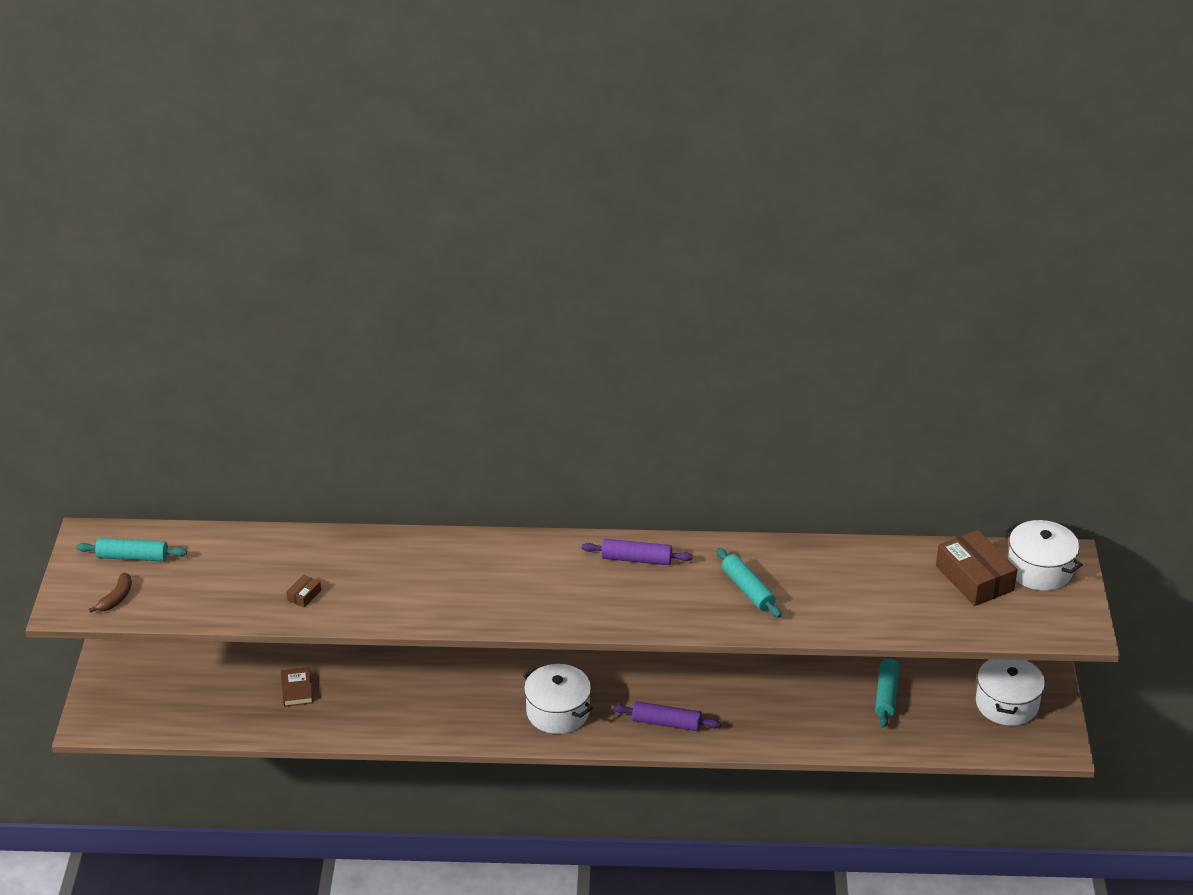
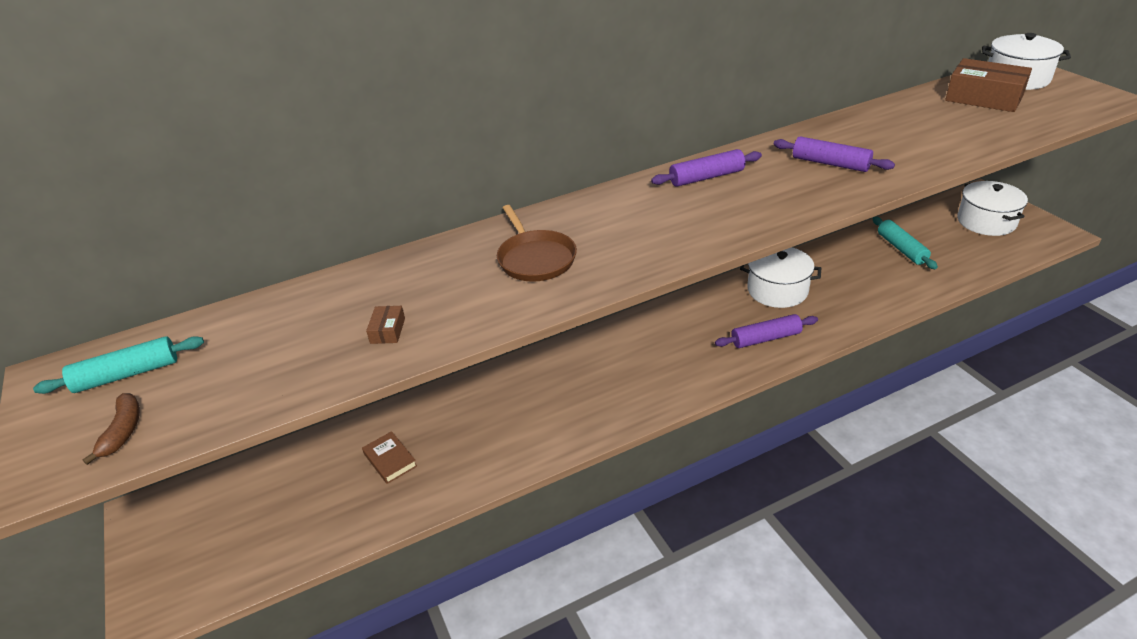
camera: 25 degrees left, 0 degrees up
(442, 580) = (535, 259): none -> brown pan
(558, 712) = (665, 369): white pot -> white pot (777, 290)
(747, 589) = (830, 163): turquoise rolling pin -> purple rolling pin

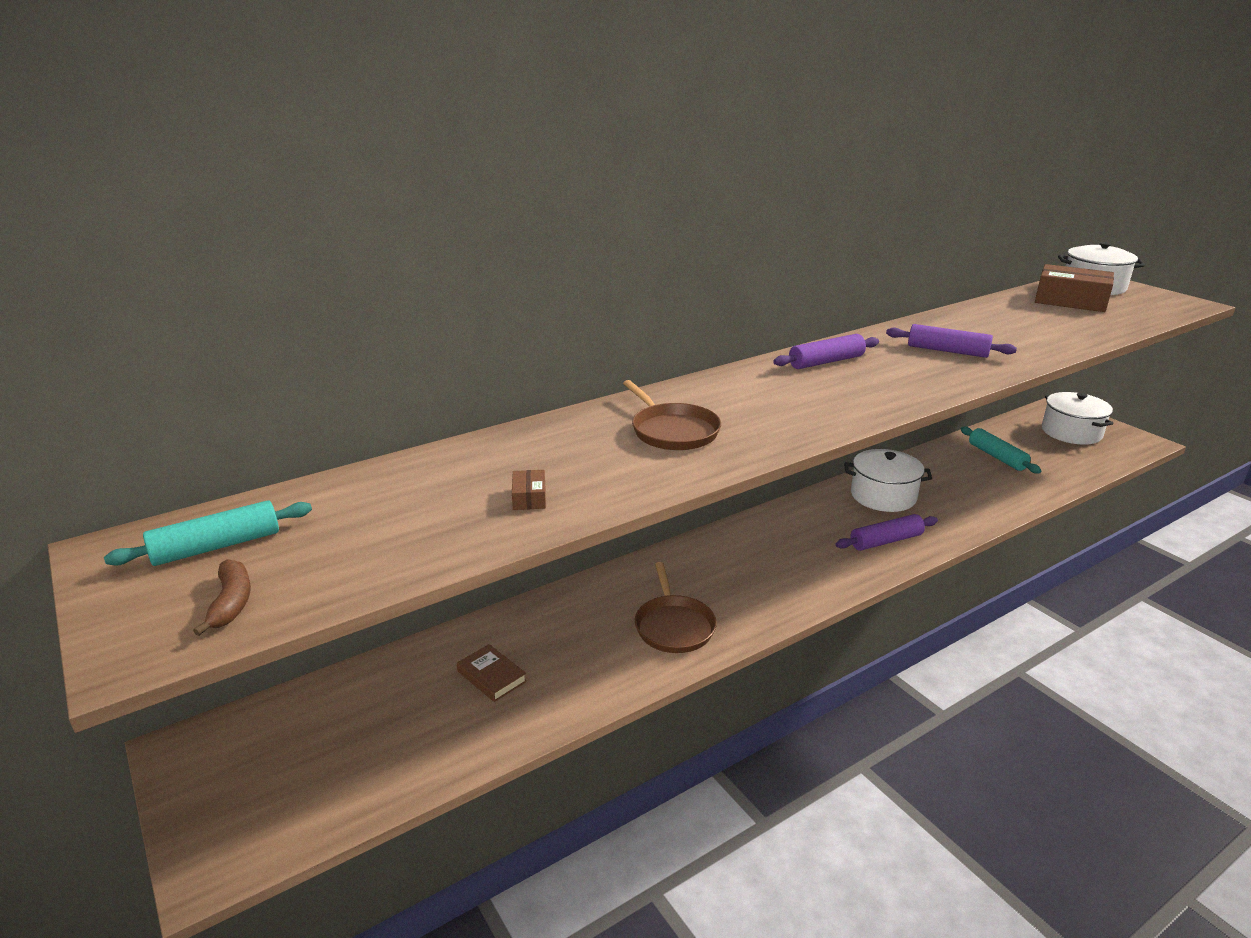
camera: 10 degrees left, 10 degrees down
(552, 419) = (674, 626): none -> brown pan

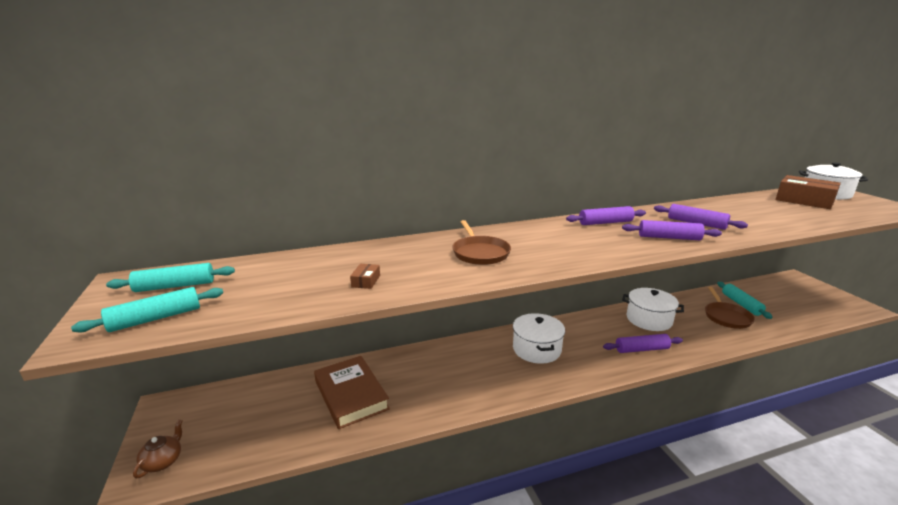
camera: 15 degrees right, 5 degrees down
(231, 603) = (156, 318): brown banana -> turquoise rolling pin
(233, 830) = (163, 461): none -> brown teapot
(491, 676) = (351, 395): brown book -> brown book, size x1.99
(674, 626) = (476, 383): brown pan -> brown pan (726, 317)
(920, 378) = (669, 237): none -> purple rolling pin
(1071, 432) = (804, 294): white pot -> white pot (536, 349)

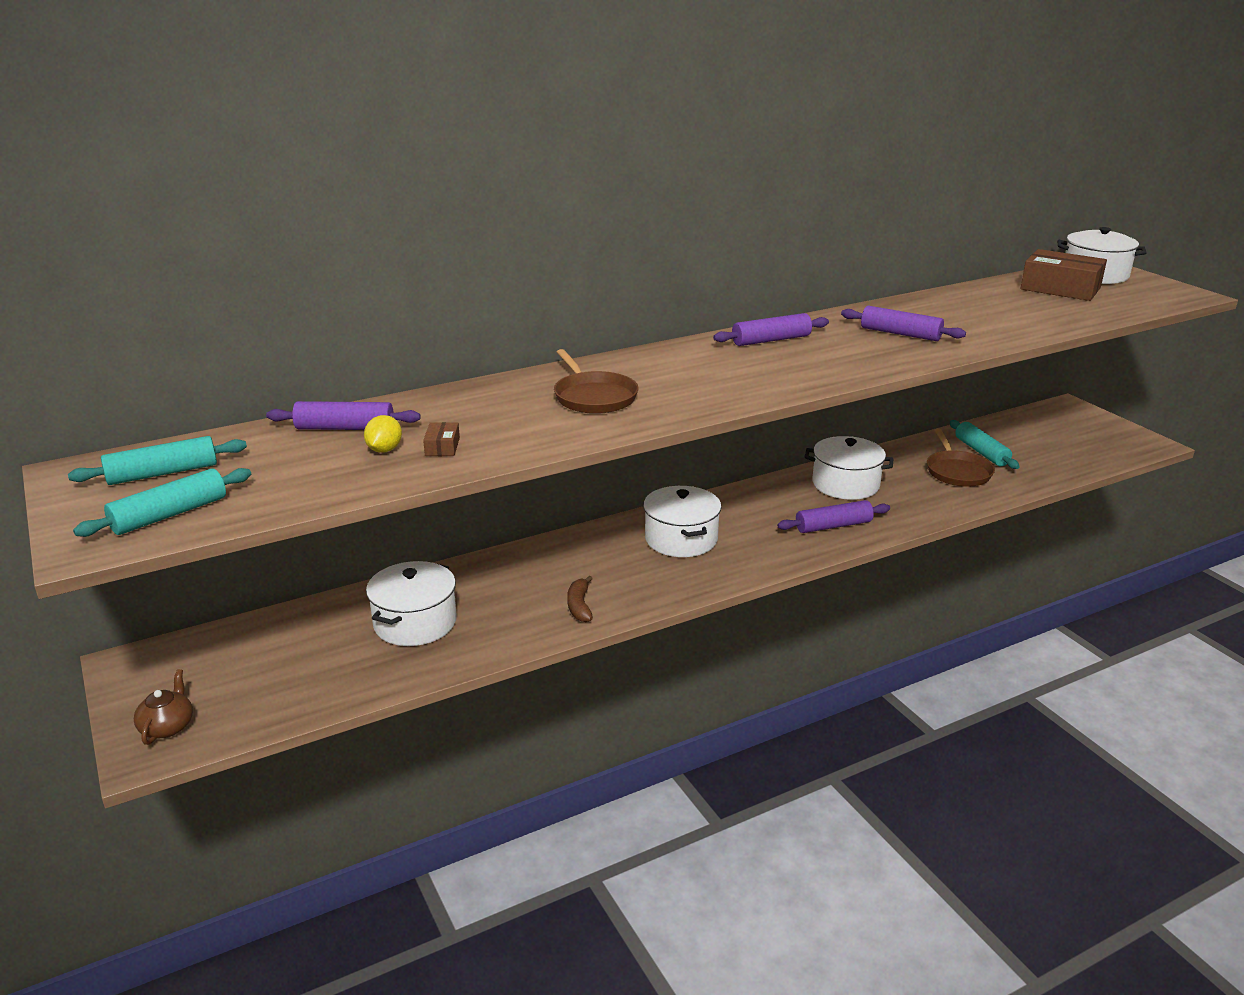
camera: 10 degrees left, 5 degrees up
(326, 280) = (384, 450): none -> yellow lemon
(351, 395) = (415, 623): brown book -> white pot
(462, 394) = (579, 606): none -> brown banana
(669, 237) = (859, 358): purple rolling pin -> purple rolling pin (345, 428)

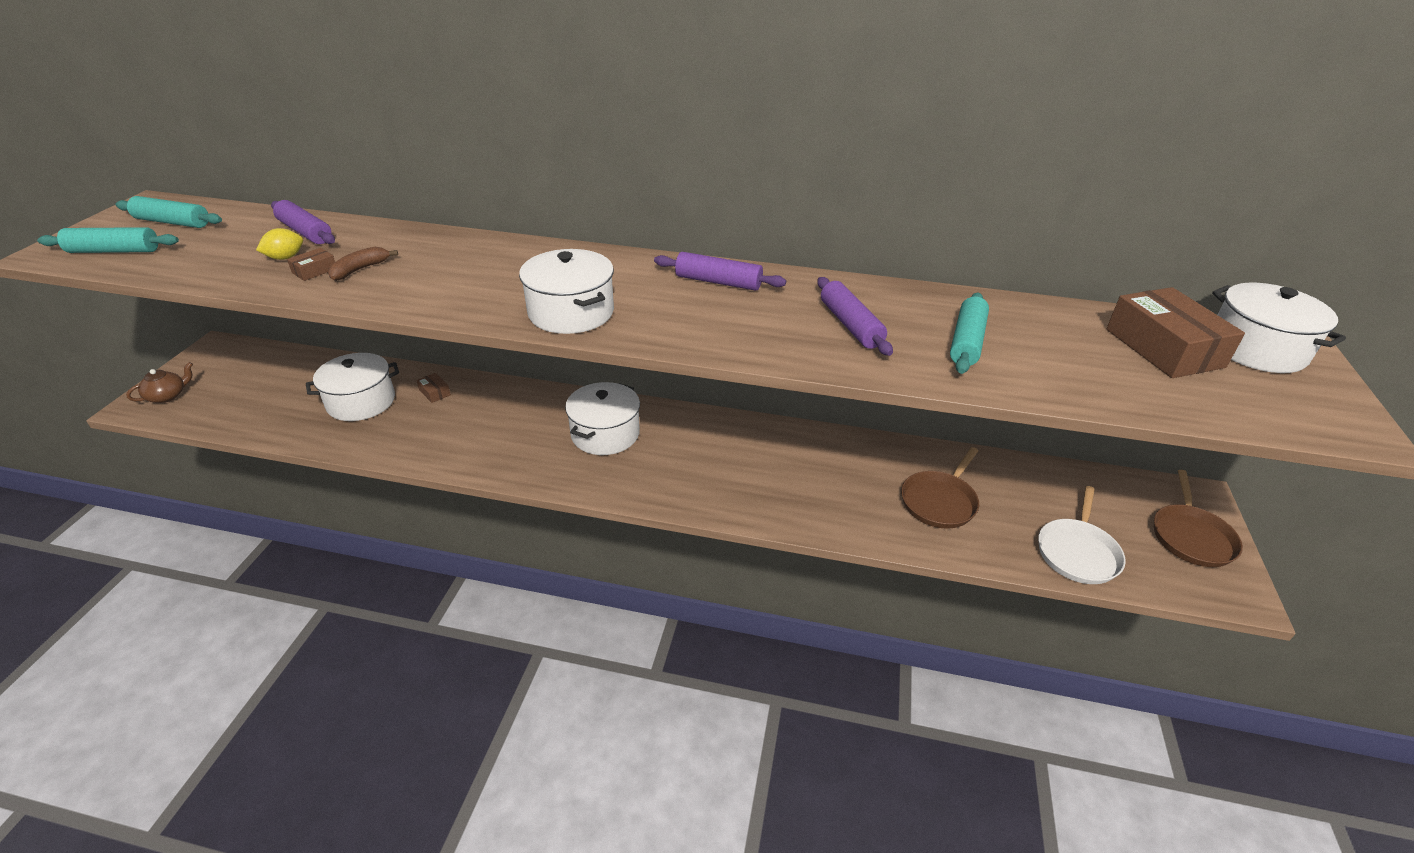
camera: 40 degrees right, 10 degrees up
(475, 582) = (434, 392): none -> brown box
(579, 606) = (457, 447): brown banana -> brown banana (360, 269)
(594, 397) = (480, 275): brown pan -> brown pan (1191, 537)
(833, 526) = (735, 489): purple rolling pin -> none
(845, 484) = (811, 457): white pot -> white pot (571, 312)
(981, 452) = (1001, 495): turquoise rolling pin -> turquoise rolling pin (966, 342)
(1061, 462) = (1078, 552): none -> white pan

